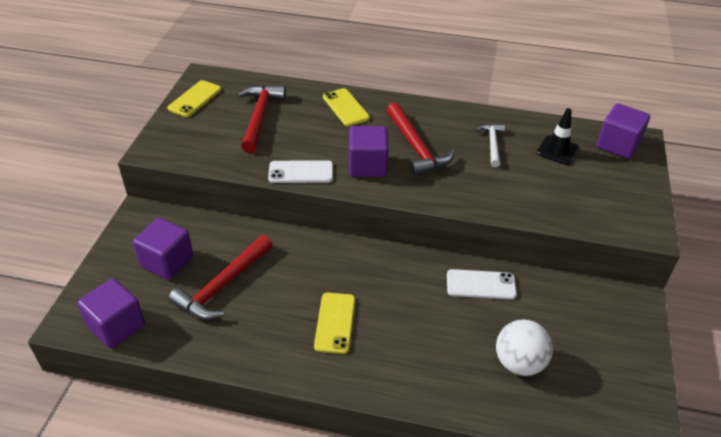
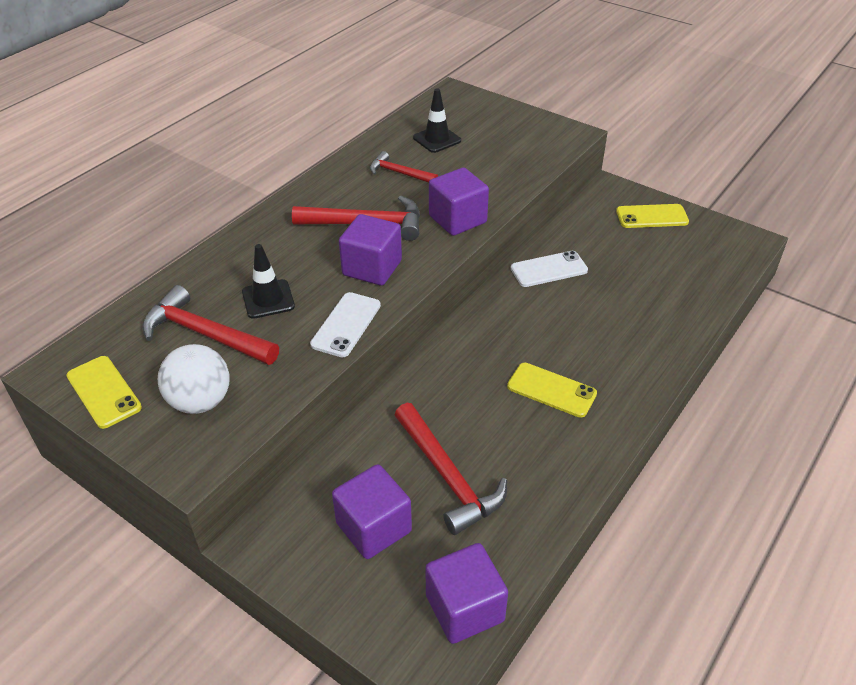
camera: 65 degrees left, 0 degrees up
(306, 130) = (268, 299): none -> black traffic cone
(346, 107) = (250, 254): yellow phone -> yellow phone (652, 216)
(481, 285) = (549, 269): white phone -> white phone turned 45 degrees clockwise
(492, 144) = (399, 173): white hammer -> red hammer
(519, 363) = (651, 279): white ball -> white ball (200, 401)
(618, 145) = (453, 105): purple cube -> purple cube (457, 219)

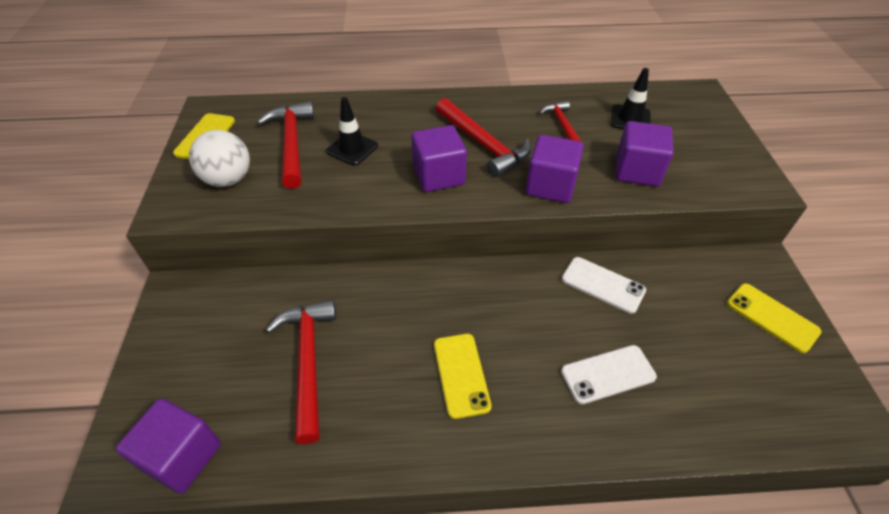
camera: 50 degrees right, 5 degrees up
(346, 325) = (364, 199): white phone -> white phone (608, 374)
(374, 527) = (226, 347): purple cube -> purple cube (637, 171)
(448, 476) = (308, 361): red hammer -> red hammer turned 150 degrees clockwise

